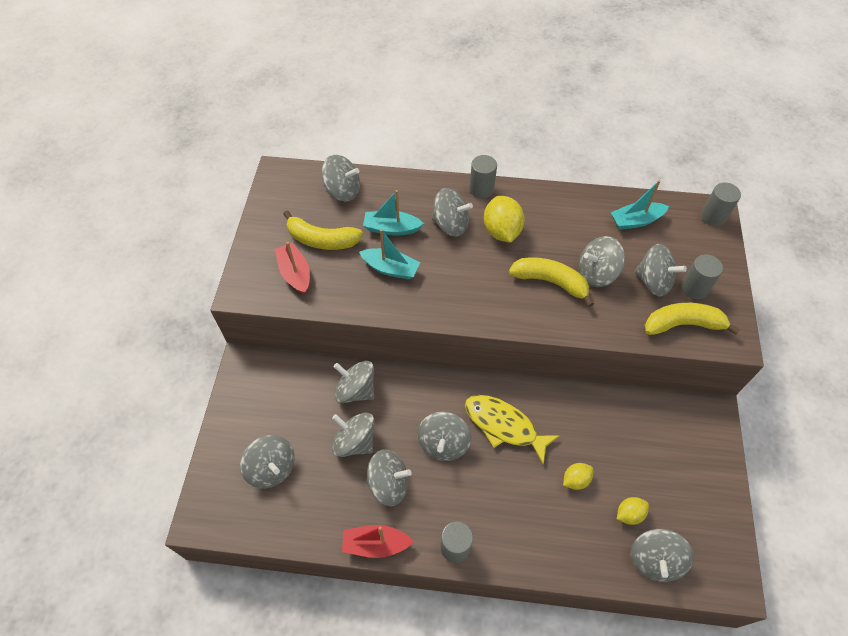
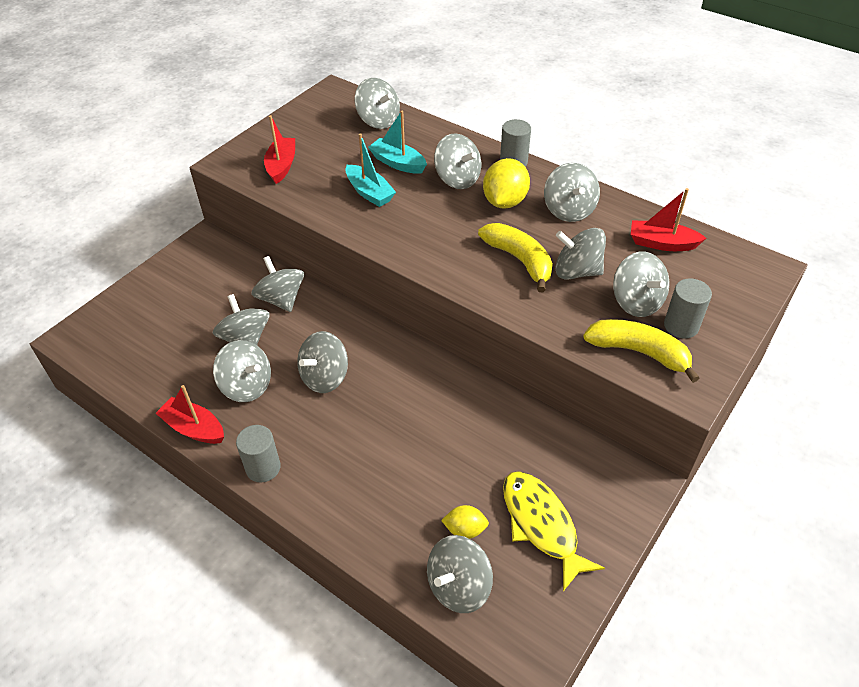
camera: 30 degrees right, 10 degrees down
(272, 468) = (158, 327): grey spinning top -> grey spinning top (569, 210)
(322, 240) = (327, 150): yellow banana -> none
(504, 426) = (397, 389): yellow fish -> yellow fish (541, 525)
(575, 480) = (432, 470): yellow lemon -> none
(636, 221) = (661, 243): turquoise boat -> red boat
(713, 217) = (761, 272): grey cylinder -> none

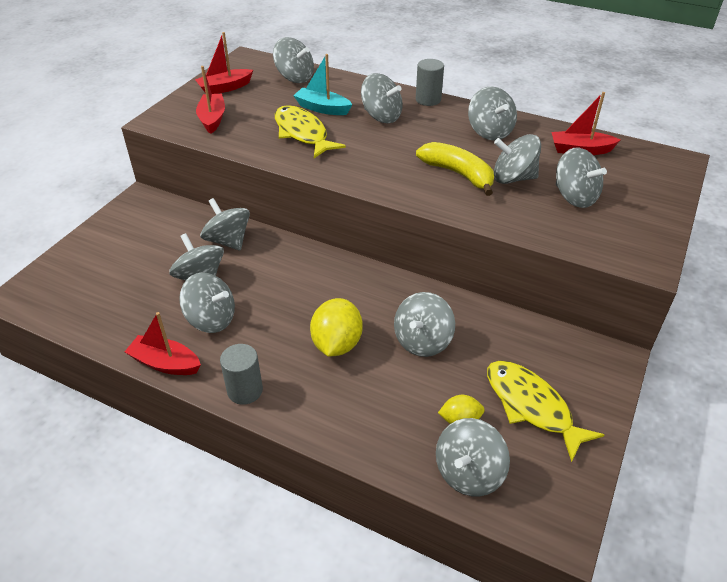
camera: 10 degrees left, 5 degrees down
(302, 128) = (224, 88): none -> red boat
(325, 377) = (287, 303): grey spinning top -> grey spinning top (422, 341)
(369, 193) = (302, 133): turquoise boat -> yellow fish
(504, 202) = (430, 130): yellow lemon -> yellow lemon (337, 344)
(639, 352) = (591, 236): yellow banana -> none
(681, 326) = (620, 212): grey cylinder -> none

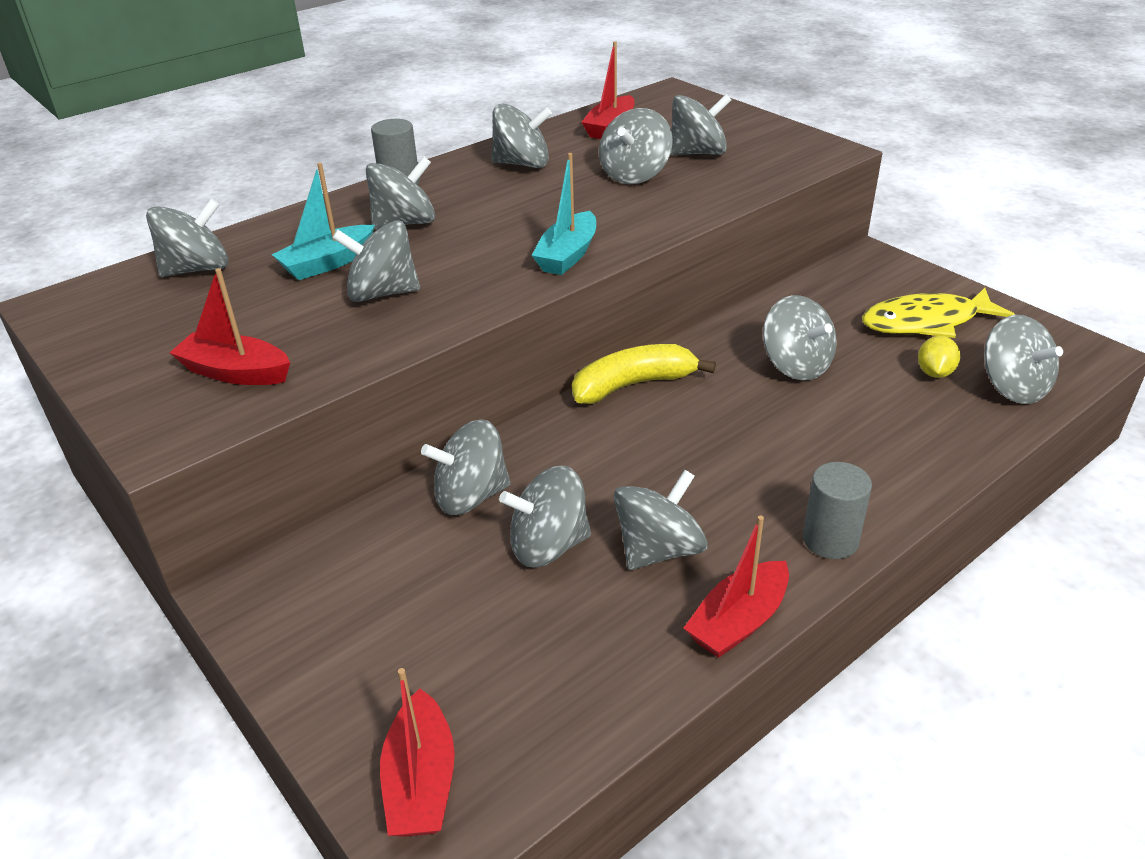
camera: 65 degrees left, 5 degrees down
(224, 88) = (139, 343): red boat -> red boat (421, 781)
(302, 133) = (382, 293): yellow fish -> grey spinning top
(337, 344) = (772, 434): yellow lemon -> none
(382, 180) = (567, 255): none -> turquoise boat
(458, 174) = (598, 204): yellow banana -> yellow banana (633, 385)

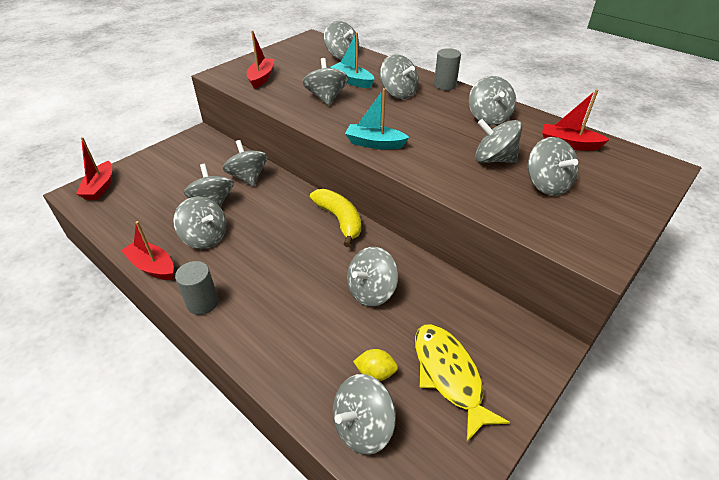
camera: 80 degrees right, 5 degrees up
(421, 781) = (100, 187): red boat -> red boat turned 75 degrees counterclockwise

